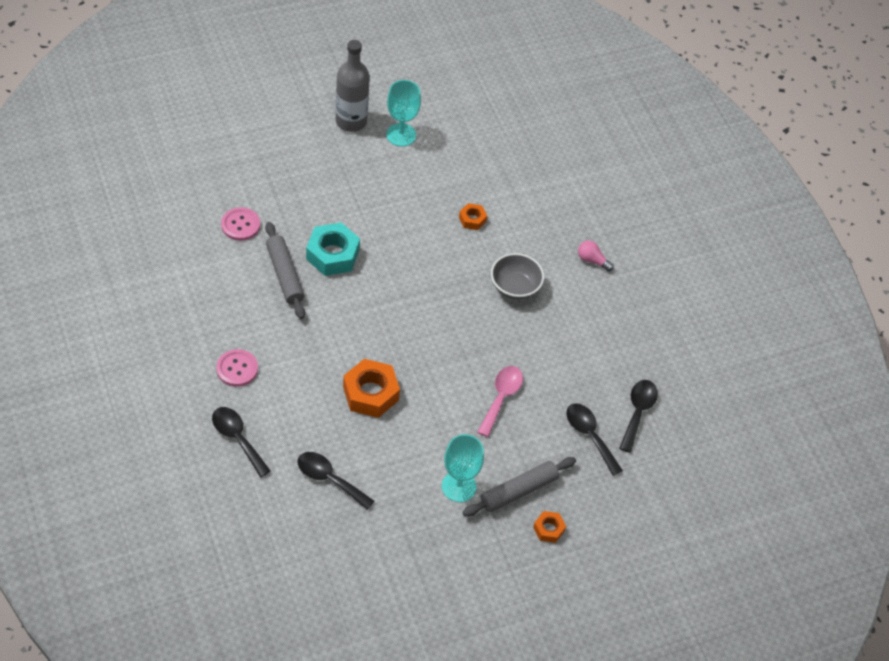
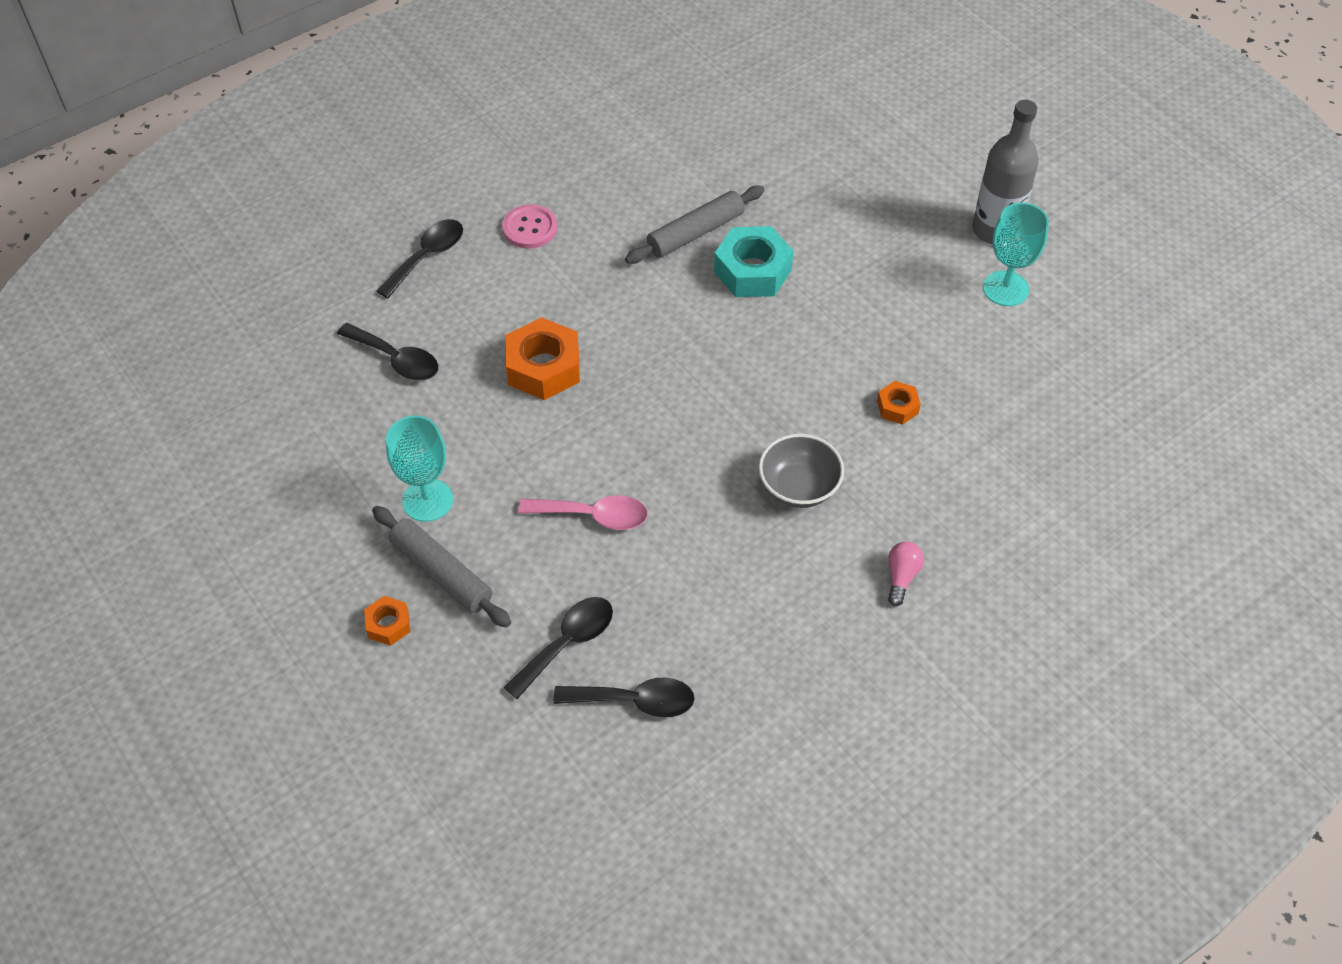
camera: 80 degrees right, 0 degrees up
(240, 225) = (753, 170): pink button -> none
(329, 479) = (396, 359): black spoon -> black spoon turned 105 degrees clockwise

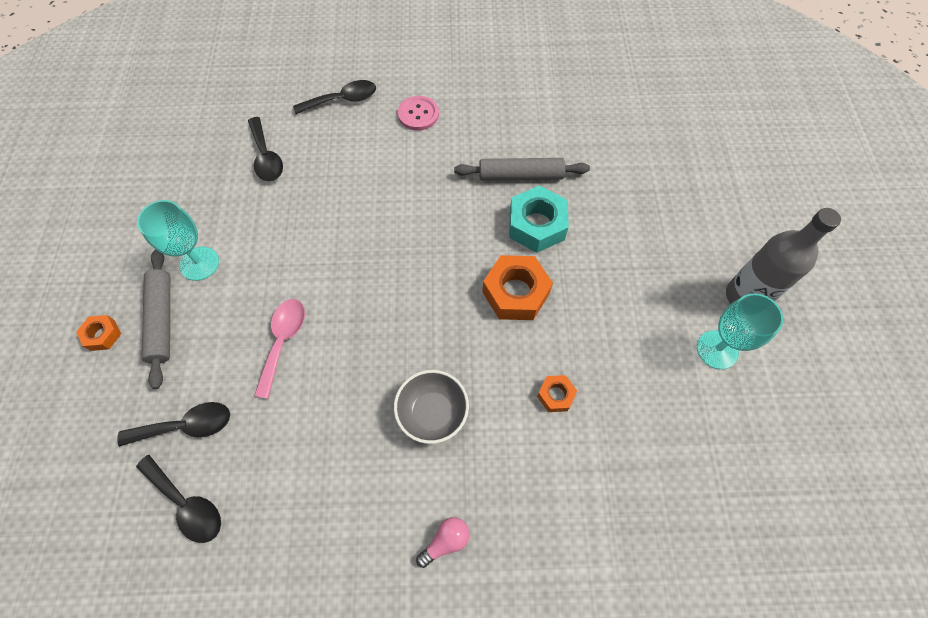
camera: 35 degrees right, 10 degrees up
(543, 367) = (344, 214): orange nut -> orange nut (515, 293)
(593, 516) = (283, 341): pink spoon -> pink spoon turned 120 degrees counterclockwise

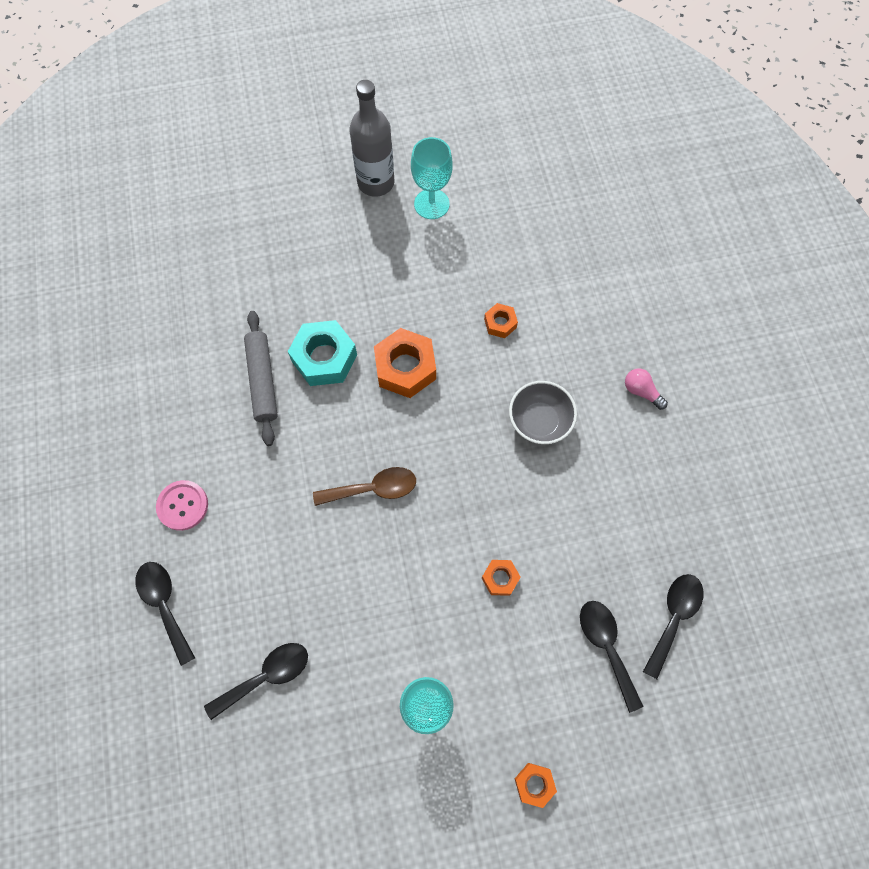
camera: 100 degrees left, 5 degrees up
(162, 320) = (503, 720): grey rolling pin -> none
(283, 341) = (500, 578): pink spoon -> orange nut
(398, 248) = (373, 489): none -> brown spoon

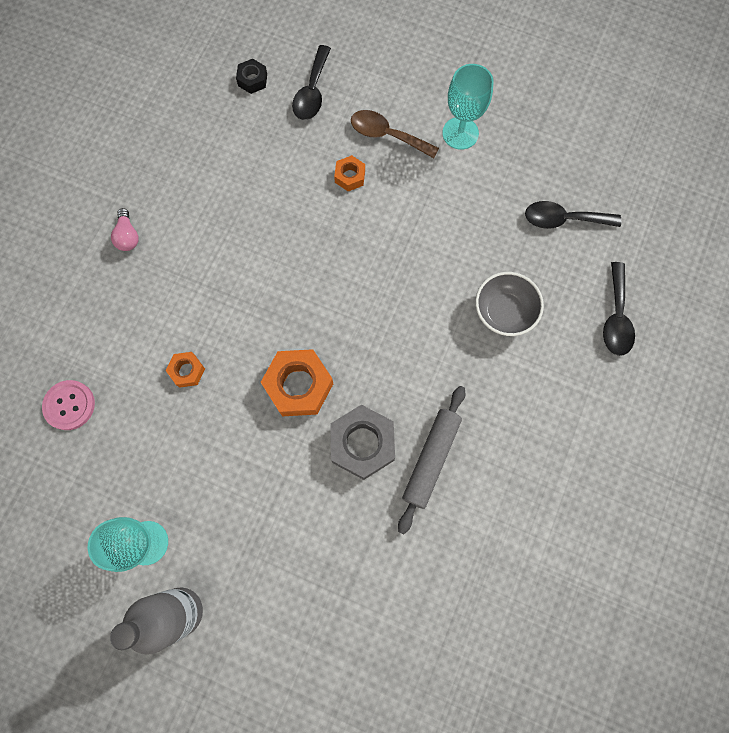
camera: 145 degrees left, 5 degrees up
(183, 506) = (562, 388): pink button -> pink button (69, 405)
(324, 358) = (362, 444): turquoise nut -> grey nut
(373, 489) = (398, 300): brown spoon -> brown spoon (387, 135)
(534, 784) = (422, 51): orange nut -> none
(539, 421) = (227, 266): grey bowl -> grey bowl (503, 312)
(673, 618) = (252, 80): black spoon -> black nut

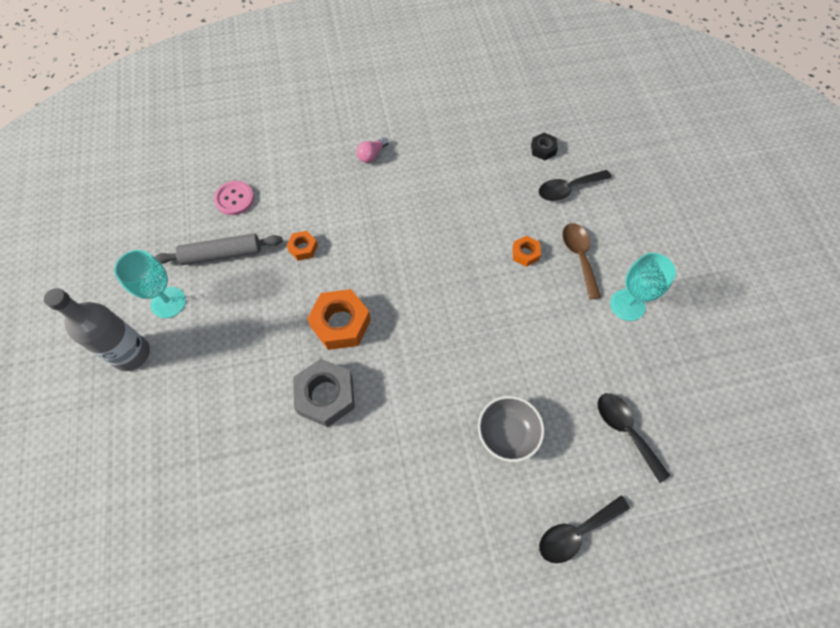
camera: 55 degrees right, 10 degrees down
(431, 459) = (346, 454): grey rolling pin -> grey rolling pin (222, 254)

